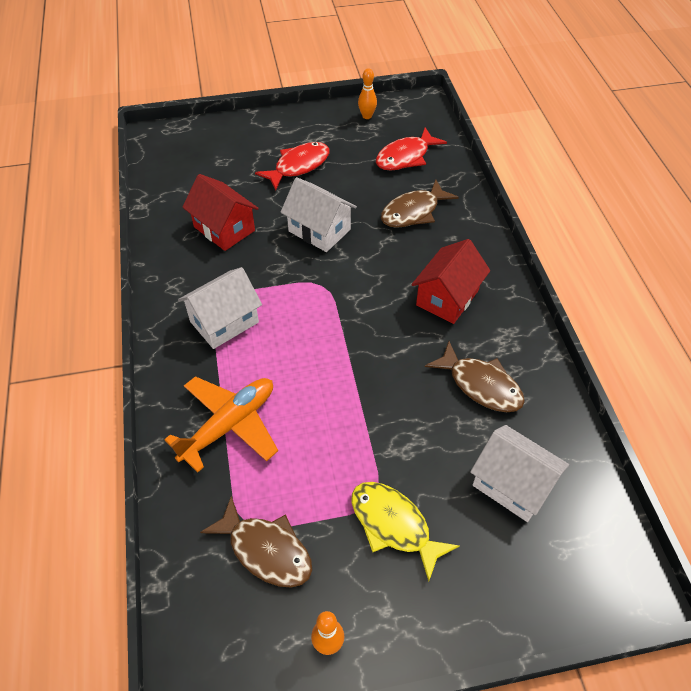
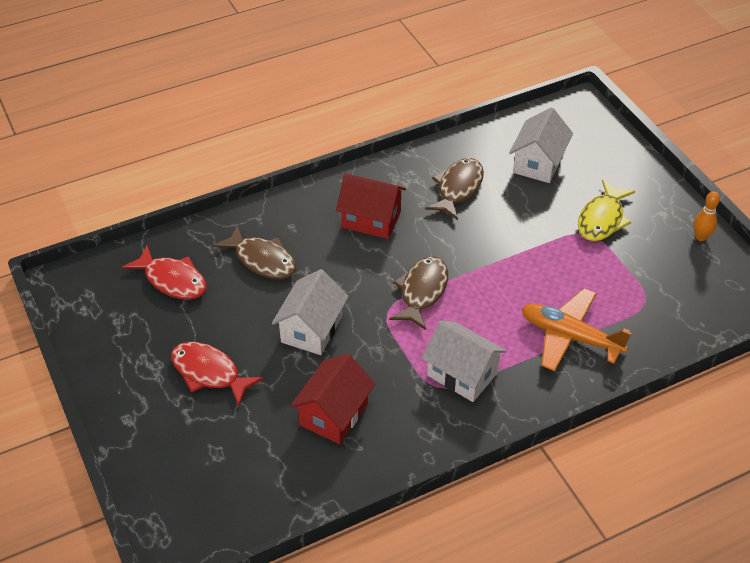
camera: 105 degrees left, 5 degrees down
(266, 550) = (659, 284): brown fish -> brown fish (422, 292)
(367, 116) = (99, 328): orange bowling pin -> none

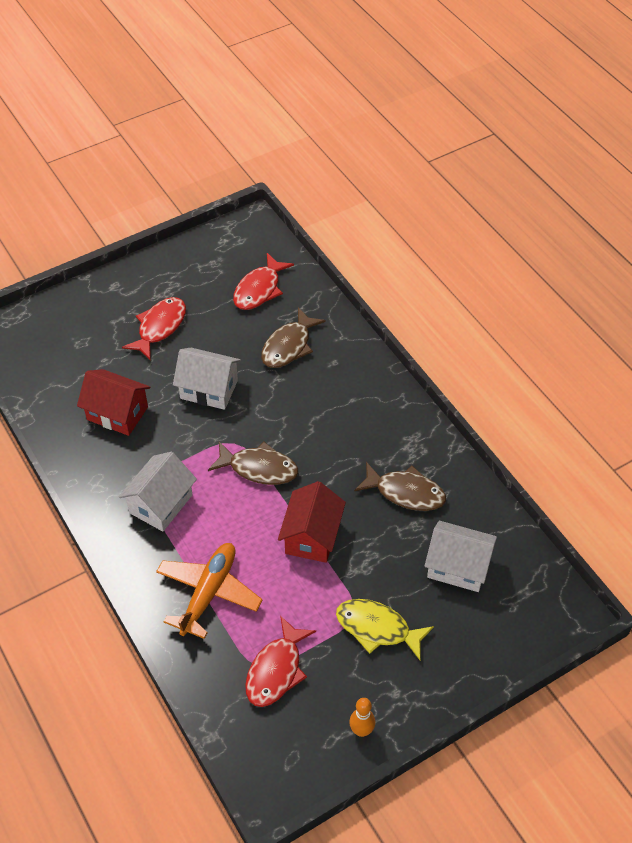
camera: 85 degrees right, 5 degrees up
(371, 219) = (350, 422): red house -> red house (312, 536)
(649, 289) = (276, 670): none -> red fish

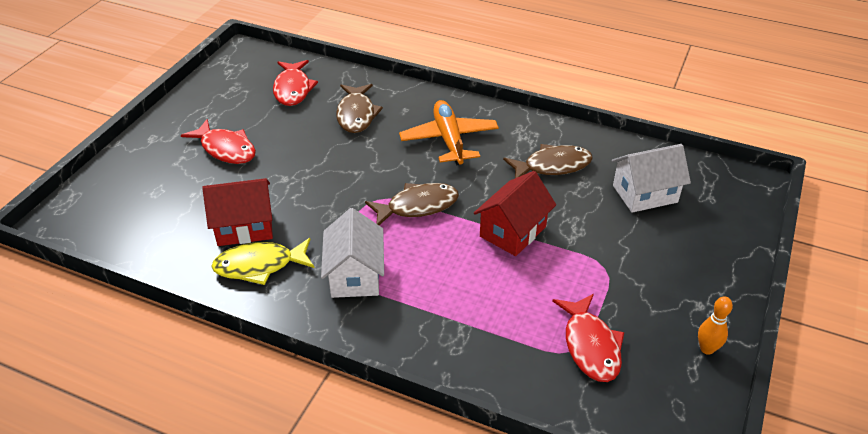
camera: 35 degrees left, 10 degrees down
(159, 327) = (226, 149): red fish -> red fish turned 135 degrees clockwise
(208, 593) = (469, 320): orange plane -> orange plane (449, 140)
(209, 389) = (316, 172): white house -> none
(312, 536) = (513, 231): red house -> red house turned 60 degrees clockwise
(377, 628) = (635, 267): yellow fish -> yellow fish (259, 266)

